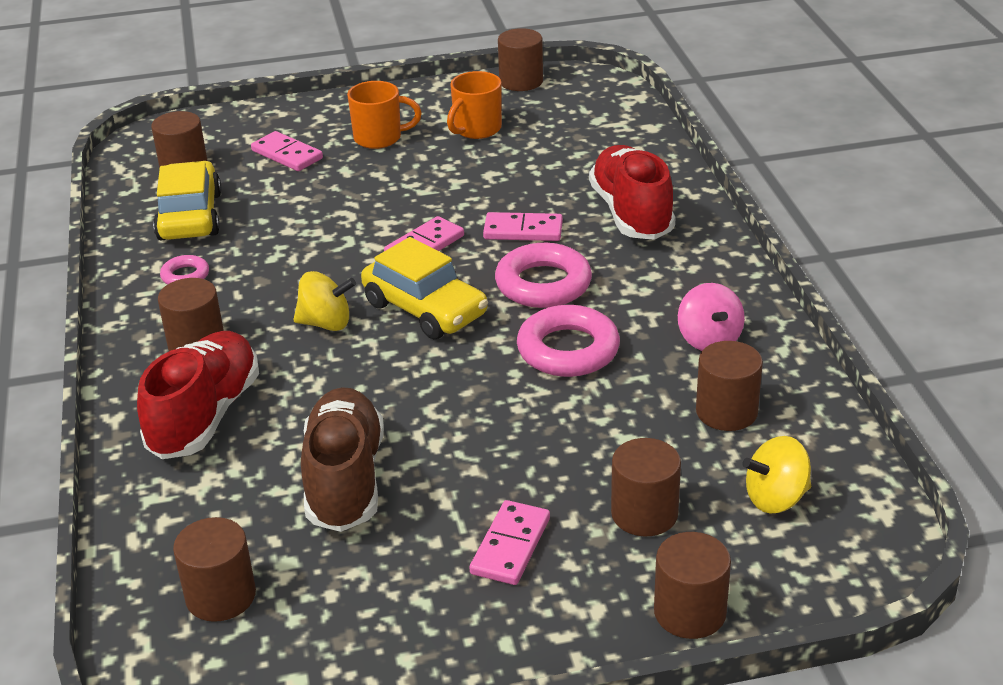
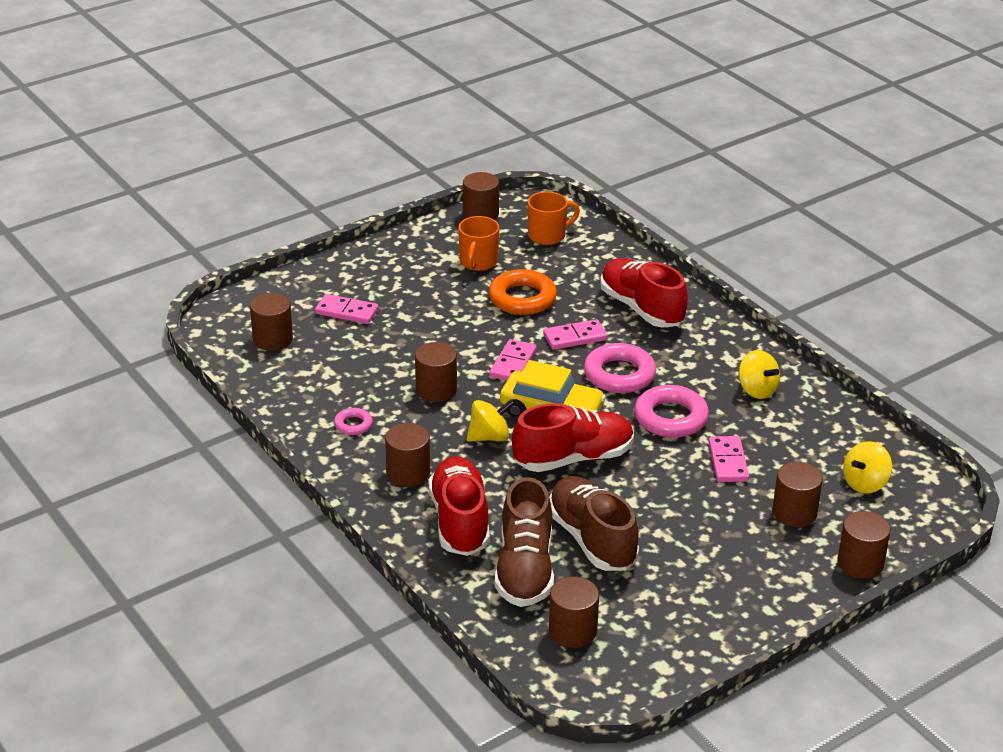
camera: 25 degrees left, 0 degrees up
(190, 216) = (314, 378): yellow car -> none
(230, 497) = (525, 569): none -> brown shoe
(379, 138) = (408, 284): orange mug -> orange mug (548, 235)
(405, 372) = (573, 458): none -> red shoe
(495, 176) = (522, 298): none -> orange ring
(510, 546) = (728, 553): pink domino -> pink domino (728, 462)
(709, 340) = (756, 390): pink spinning top -> yellow spinning top
(726, 412) = (800, 436): brown cylinder -> brown cylinder (436, 389)

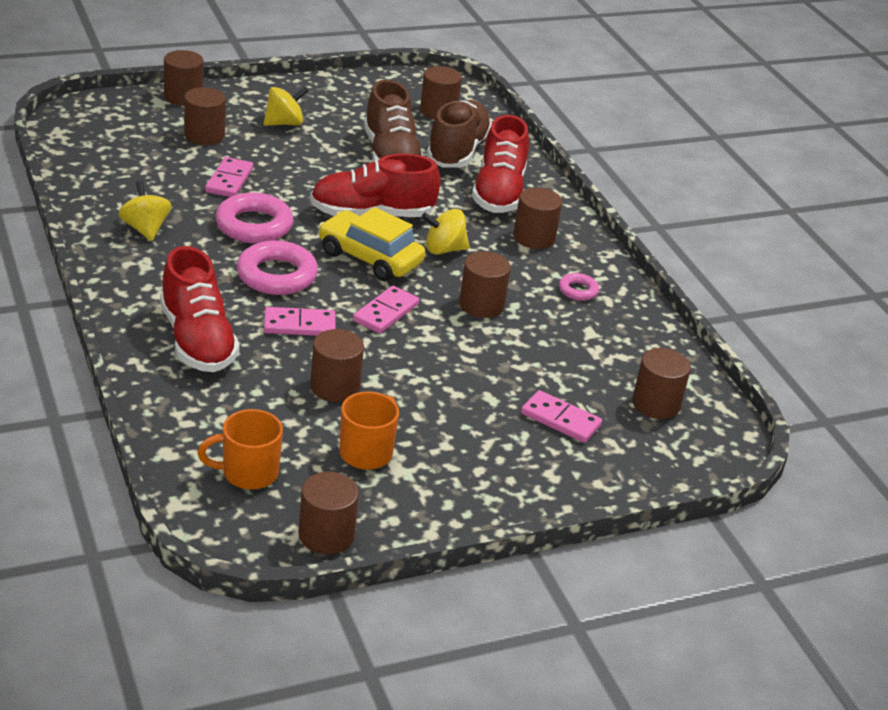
camera: 170 degrees left, 0 degrees up
(522, 298) = (335, 386): orange ring -> brown cylinder
(865, 483) = (122, 139): yellow spinning top -> yellow spinning top (284, 123)

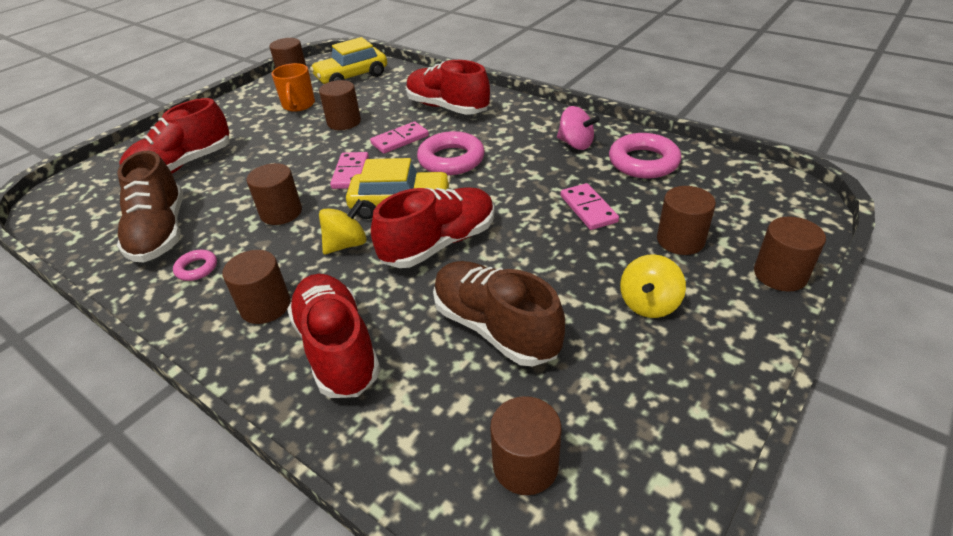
camera: 155 degrees right, 5 degrees up
(145, 229) = (575, 144): yellow spinning top -> pink spinning top
(248, 473) = (352, 77): orange mug -> yellow car
(254, 225) = (514, 184): pink ring -> pink ring (643, 162)
(457, 151) = (433, 390): brown shoe -> brown shoe (160, 232)
(560, 420) = (183, 166): pink domino -> red shoe
(656, 404) = (107, 205): brown cylinder -> none

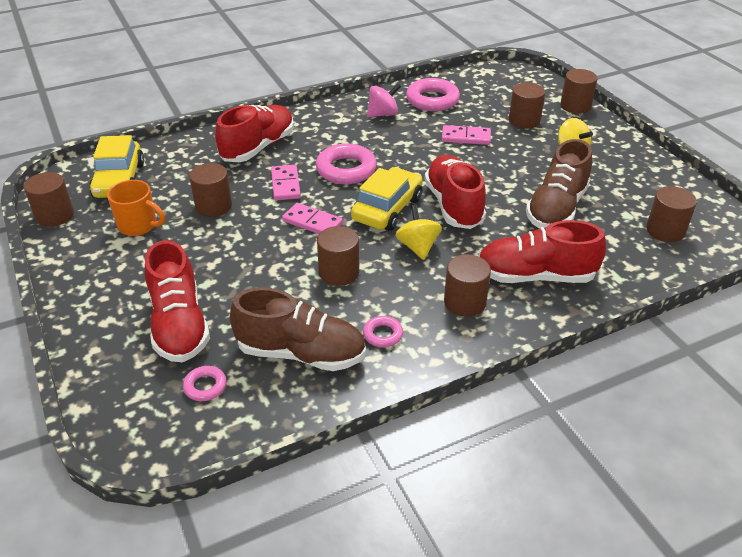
camera: 65 degrees left, 0 degrees up
(113, 203) = (205, 386): none -> pink ring
(447, 108) = (258, 147): red shoe -> red shoe turned 150 degrees clockwise
(495, 328) = (556, 208): brown shoe -> brown shoe turned 45 degrees counterclockwise

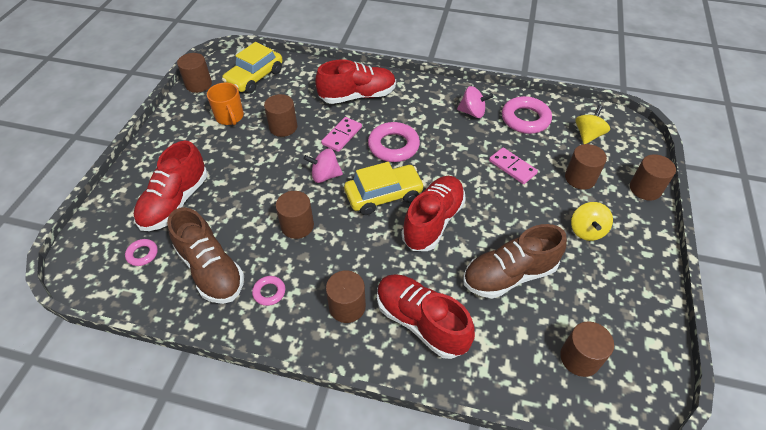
camera: 40 degrees right, 10 degrees up
(312, 222) = (325, 176): pink domino -> pink spinning top
(417, 247) = (368, 240): yellow spinning top -> yellow spinning top (588, 135)

